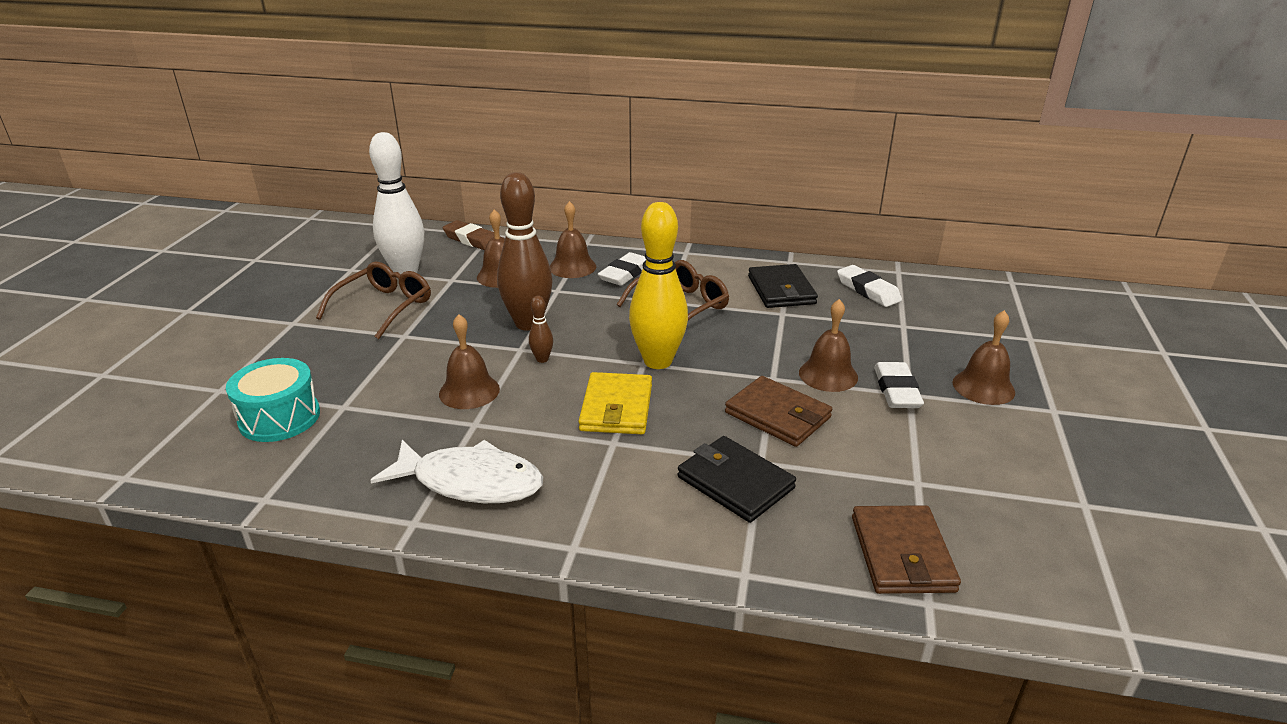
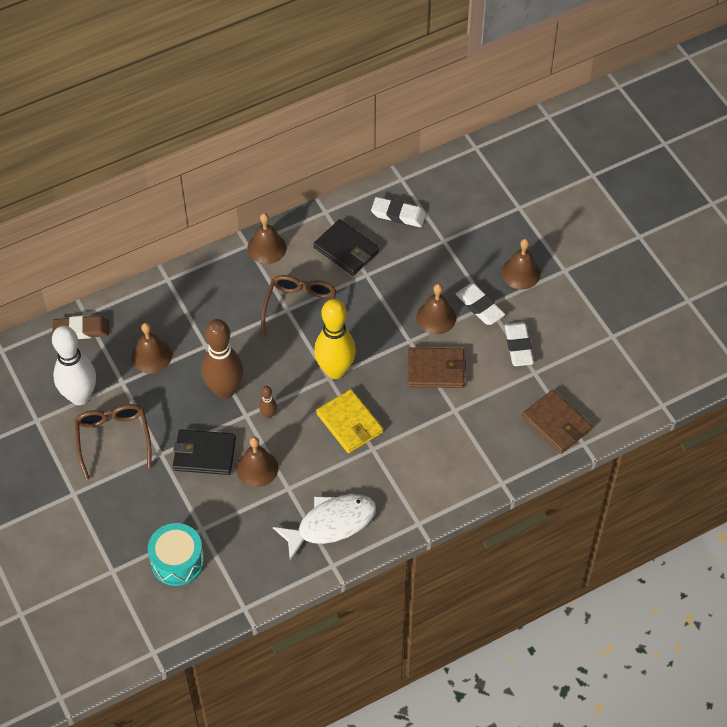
camera: 40 degrees left, 25 degrees up
(572, 267) = (188, 313): brown bell -> brown bell (266, 248)
(625, 273) = (231, 297): white eraser -> white eraser (518, 346)
(735, 482) = (454, 432): black wallet -> black wallet (204, 454)

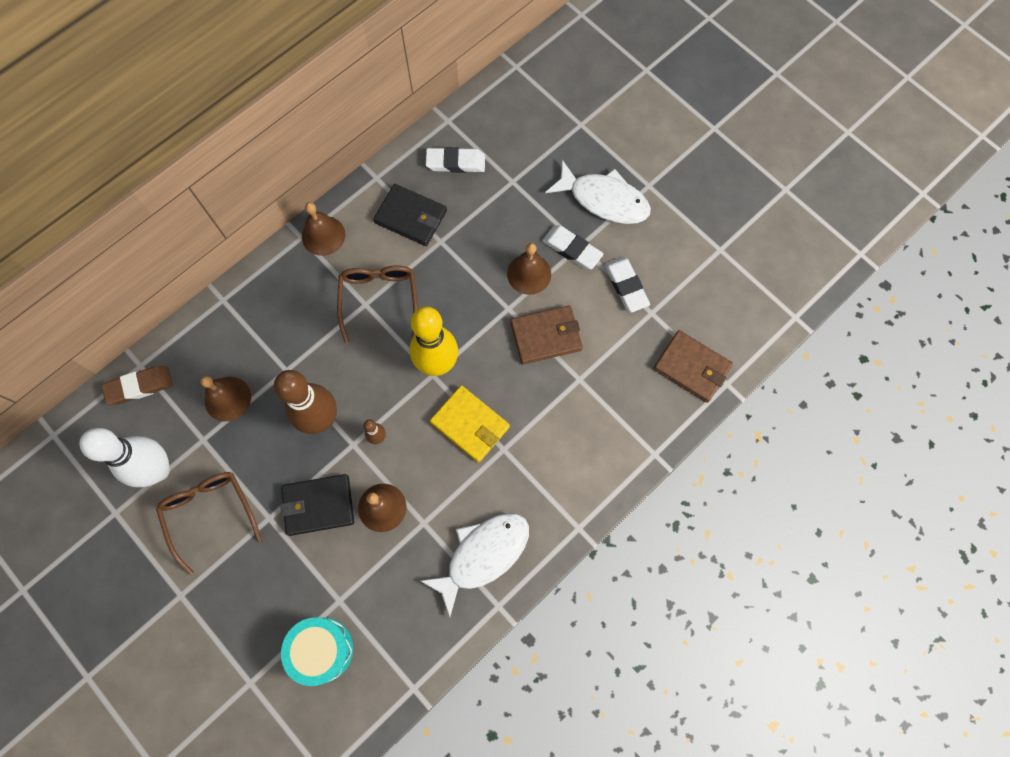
camera: 15 degrees left, 15 degrees up
(520, 273) = (604, 199): brown bell -> white fish

